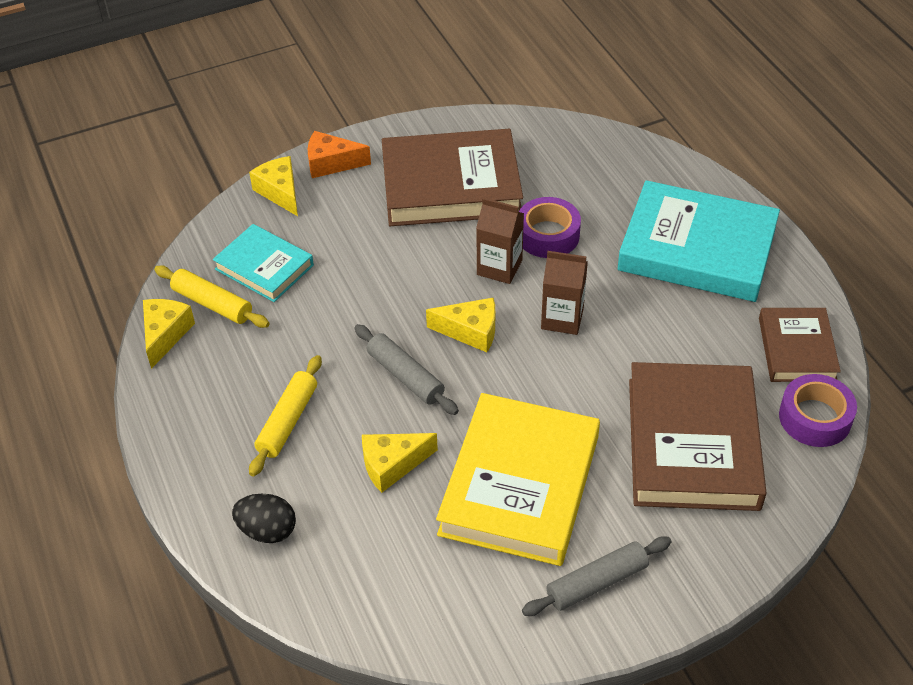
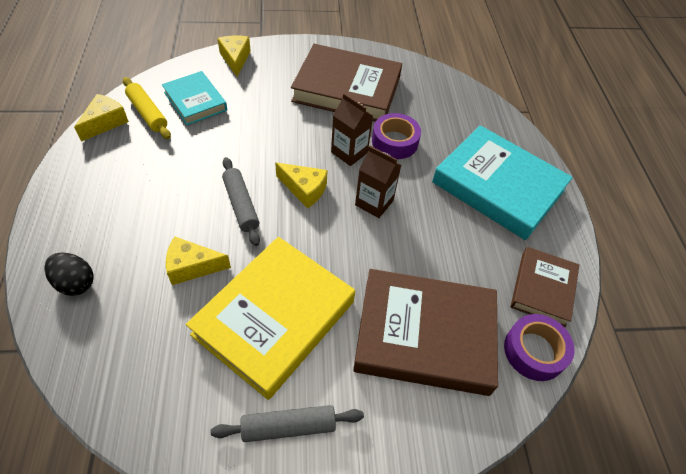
camera: 15 degrees right, 5 degrees up
(288, 421) = (142, 208): yellow rolling pin -> none
(331, 163) = (278, 52): orange cheese -> none
(692, 443) = (424, 335): brown book -> brown book turned 75 degrees clockwise

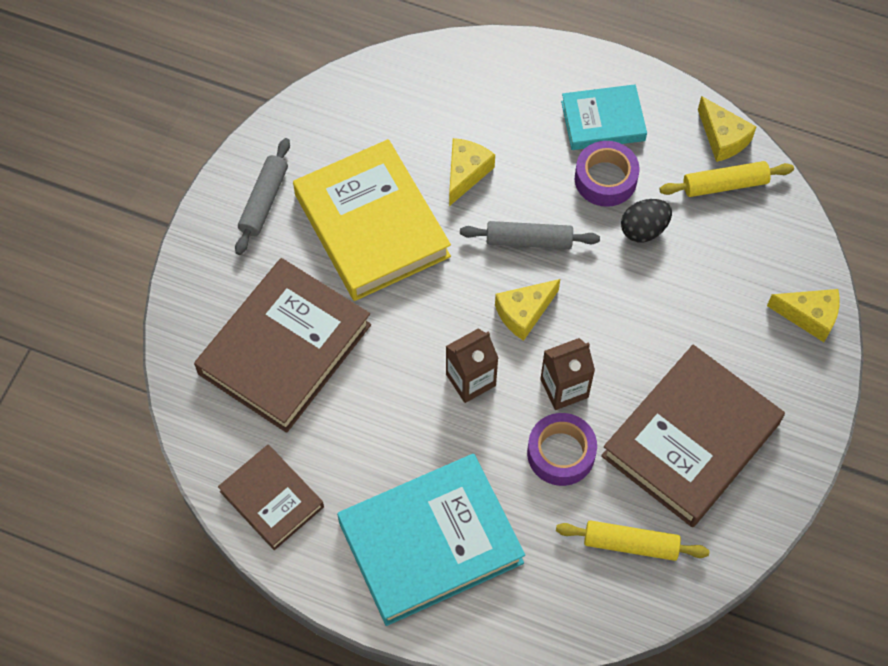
camera: 120 degrees right, 10 degrees up
(75, 283) = (492, 76): black egg -> black egg (643, 230)
(195, 101) = (730, 242): turquoise book -> turquoise book (603, 121)
(427, 98) = (630, 544): none -> yellow rolling pin
(534, 351) = (213, 443): purple tape -> purple tape (605, 179)

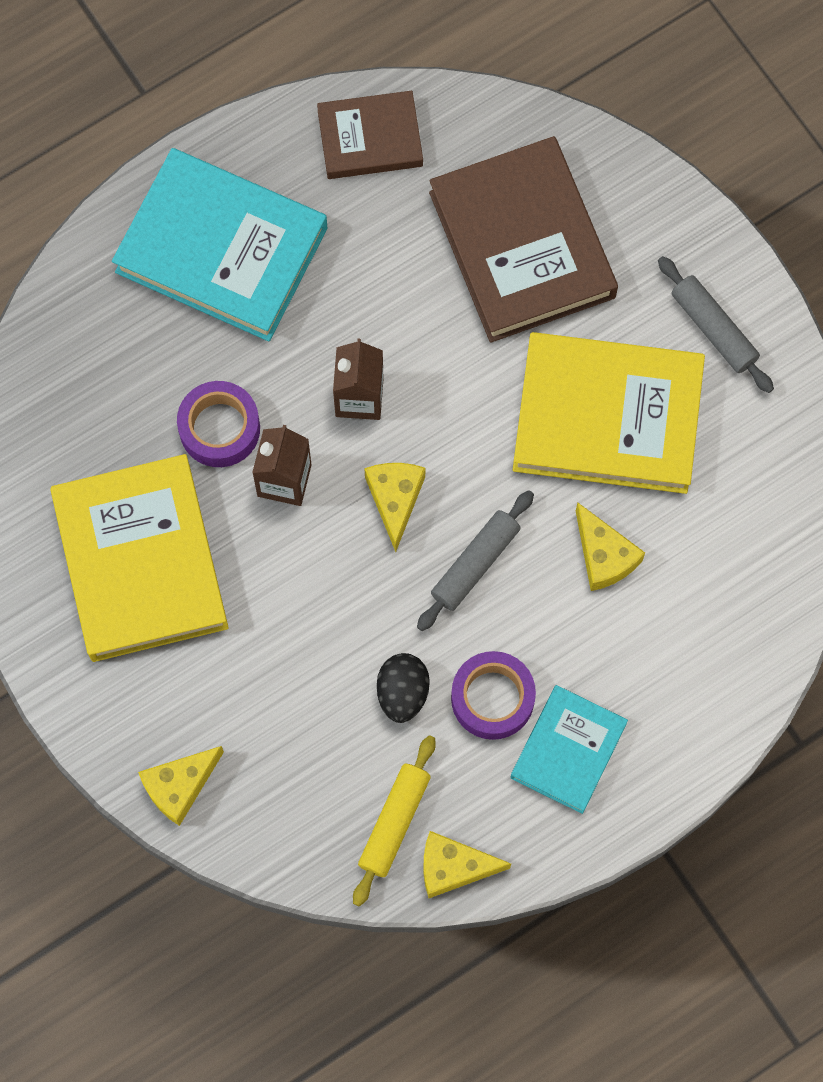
camera: 125 degrees right, 10 degrees up
(430, 542) = (221, 250): turquoise book -> turquoise book turned 75 degrees counterclockwise
(630, 544) = (83, 427): yellow rolling pin -> none
(690, 439) = (141, 562): brown book -> yellow book

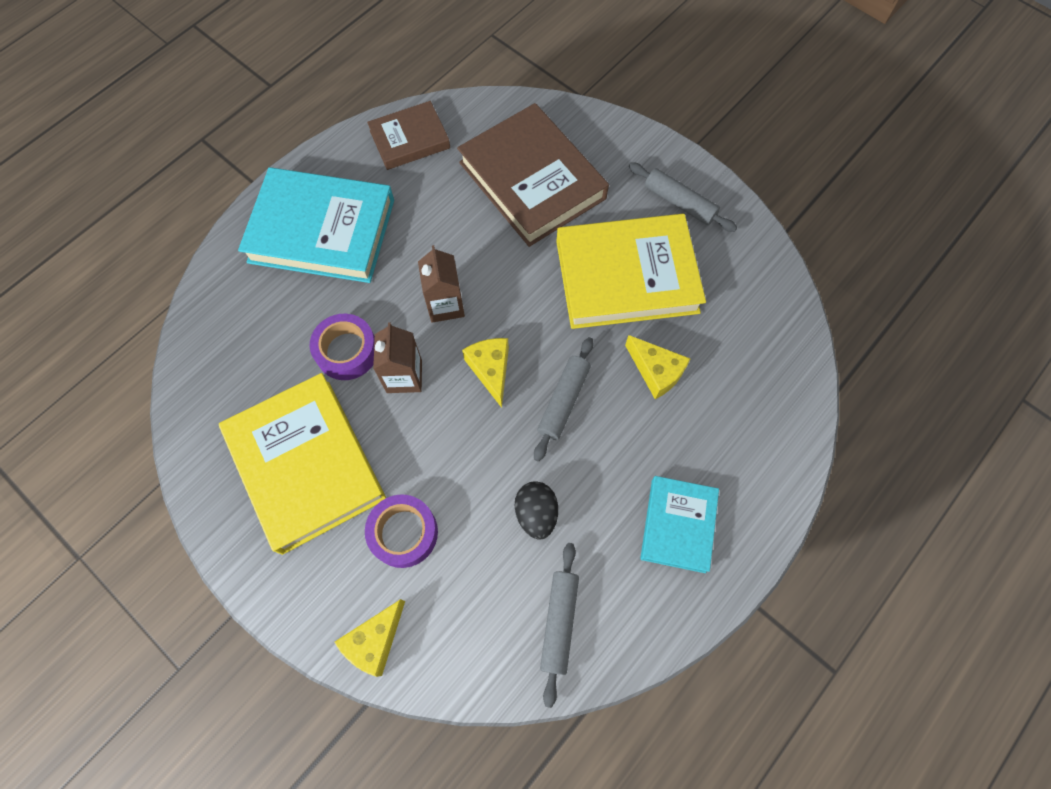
camera: 15 degrees left, 5 degrees down
(394, 822) = (559, 622): yellow rolling pin -> grey rolling pin
(453, 867) = (618, 647): yellow cheese -> none
(492, 698) = (607, 499): purple tape -> purple tape (403, 533)

